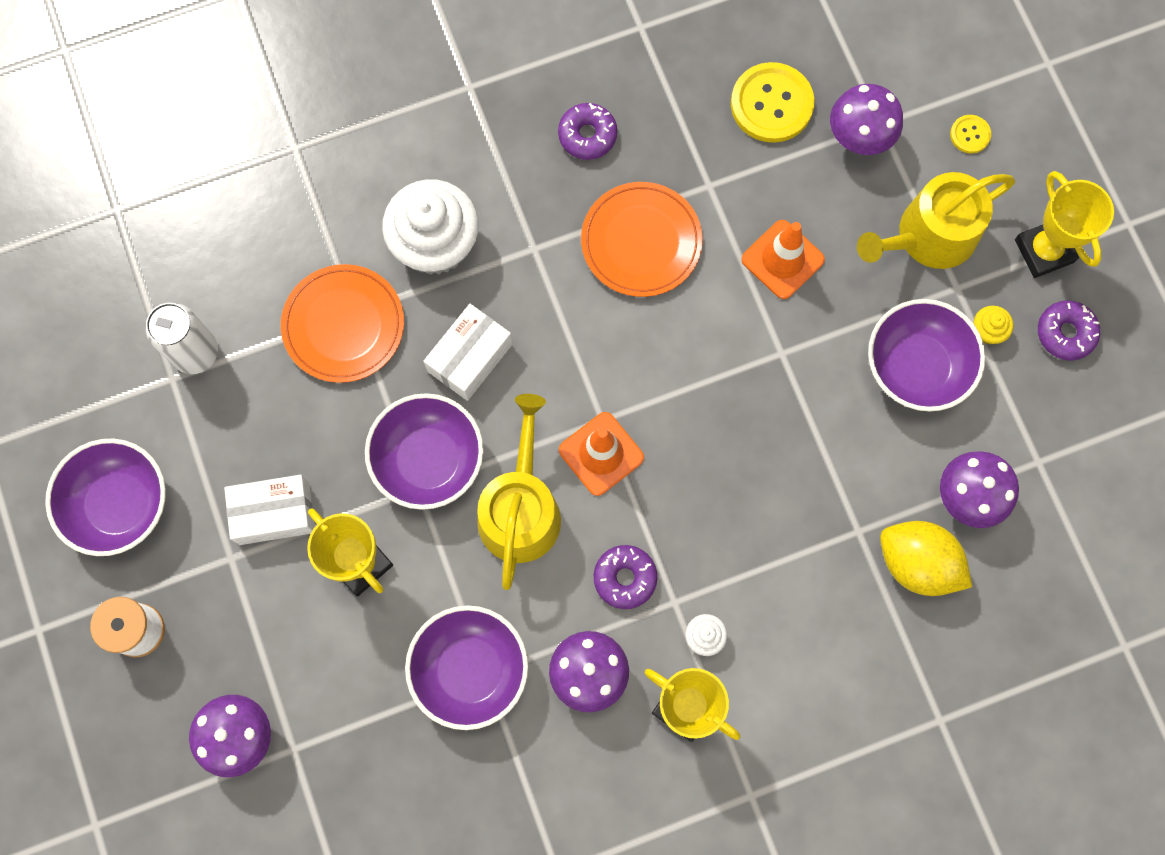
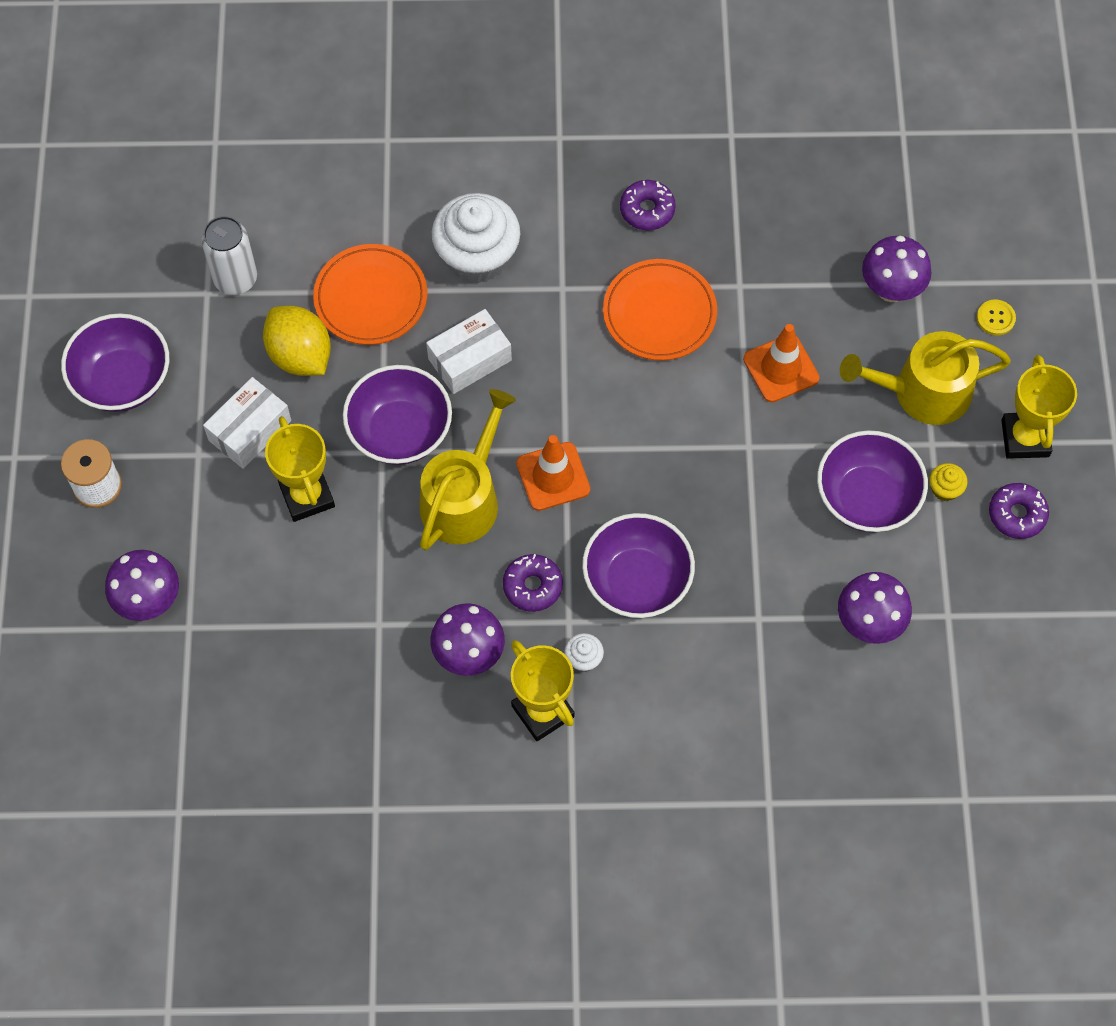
camera: 20 degrees right, 10 degrees down
(274, 513) = (250, 430): white box -> white box turned 60 degrees counterclockwise
(470, 670) = (366, 615): purple bowl -> purple bowl (637, 581)
(771, 104) = (823, 235): yellow button -> none
(917, 563) = (800, 663): yellow lemon -> yellow lemon (300, 355)

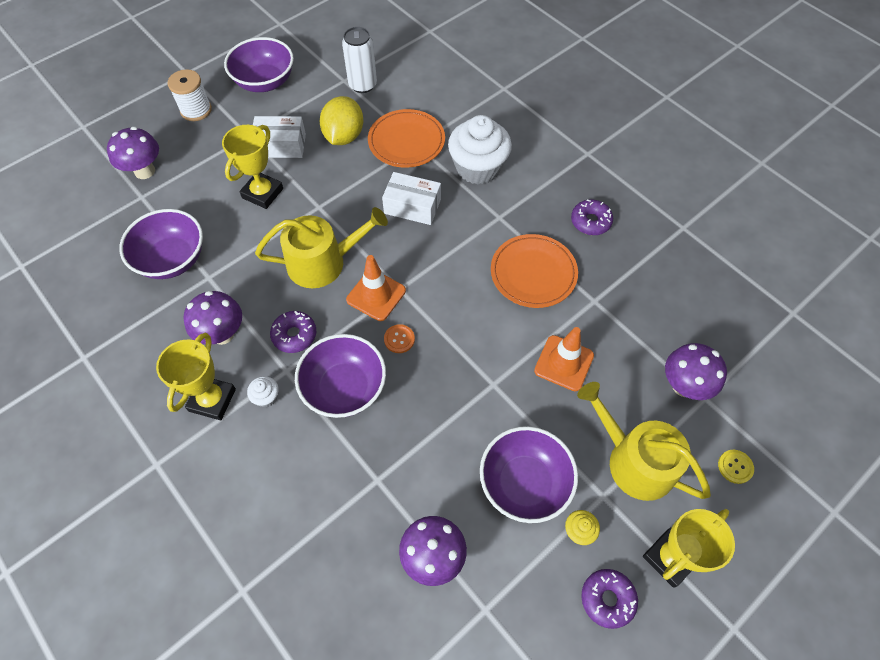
camera: 50 degrees right, 5 degrees down
(400, 431) = (338, 206): purple bowl -> purple bowl (172, 259)
(625, 492) = (399, 339): none -> orange button

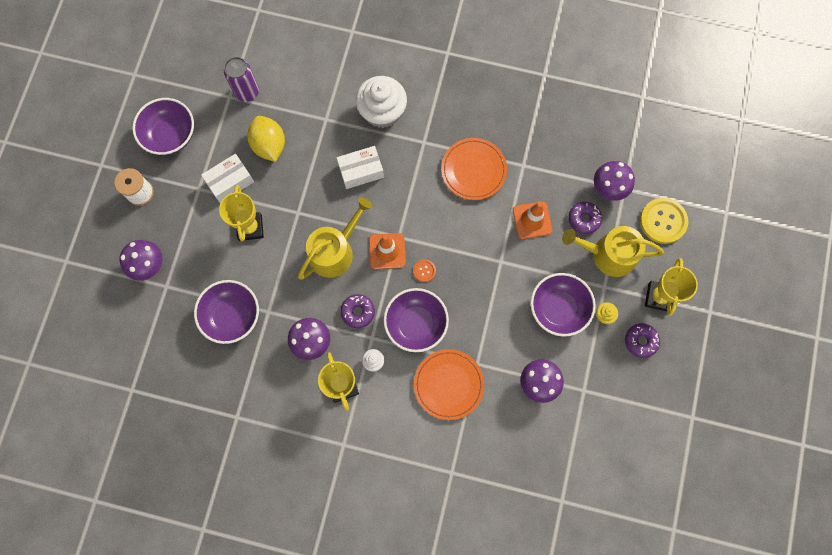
camera: 35 degrees left, 15 degrees up
(362, 85) = (247, 92): white can -> purple can
(406, 141) = (317, 121): orange plate -> orange plate (448, 384)
(590, 221) = (484, 107): purple donut -> purple donut (584, 219)
(735, 467) = (663, 221): yellow button -> yellow button, size x2.08

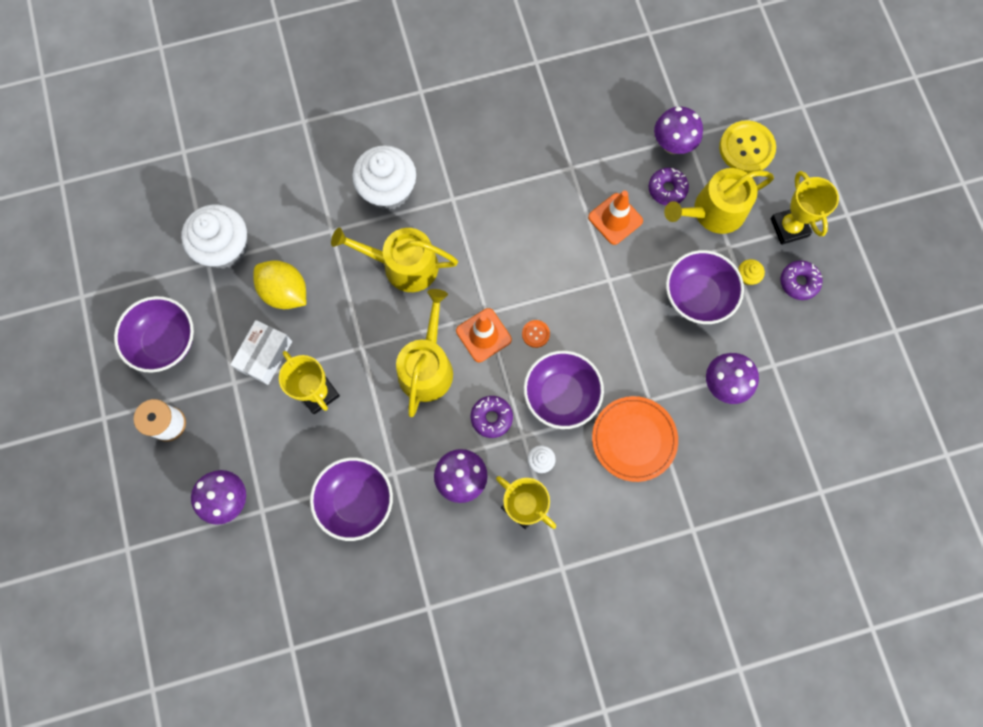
camera: 30 degrees left, 0 degrees up
(247, 92) = (225, 247): purple can -> white cupcake
(361, 171) = (403, 265): white box -> yellow watering can
(473, 170) = (523, 200): orange plate -> none

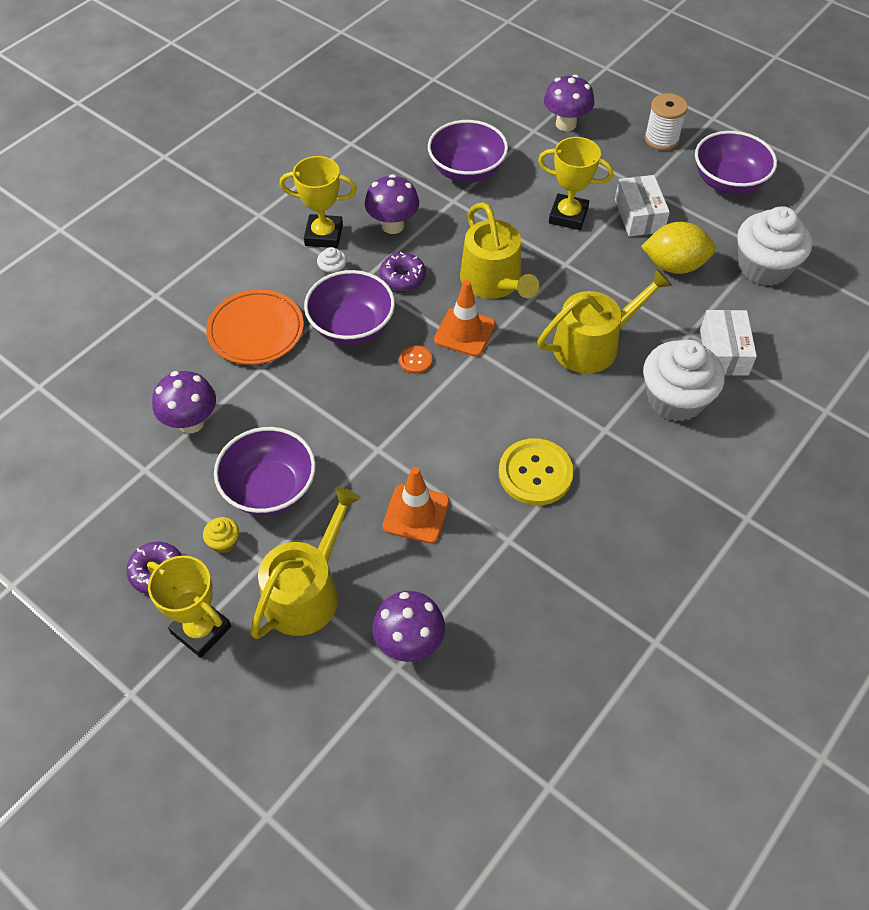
camera: 145 degrees right, 20 degrees down
(323, 202) = (723, 352): none -> white box
(667, 189) = (379, 584): purple donut -> none
(746, 148) = (312, 700): yellow button -> yellow button (535, 473)

